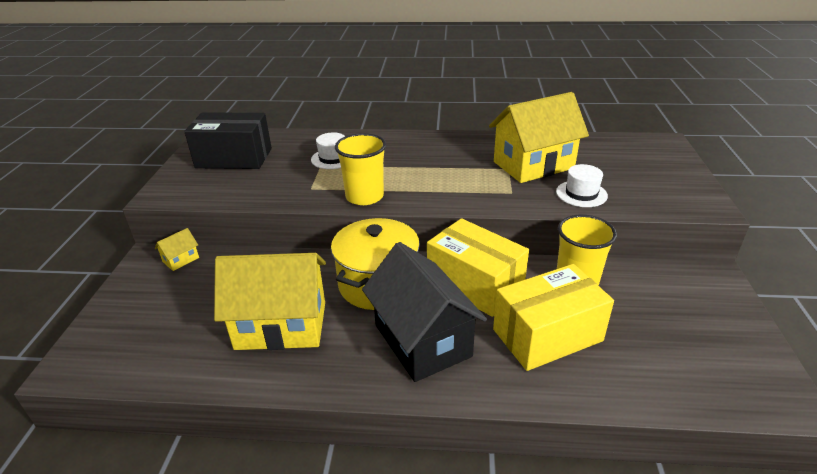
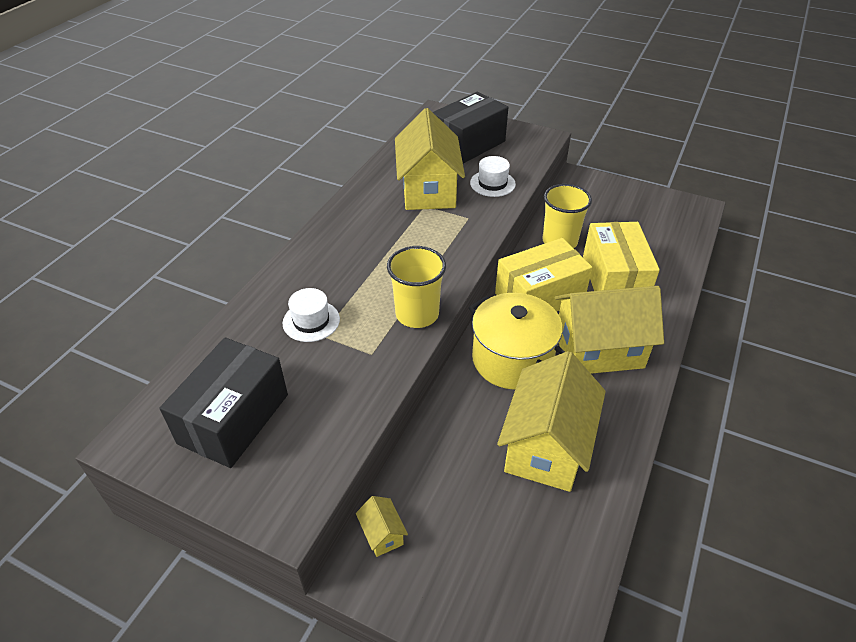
camera: 70 degrees left, 10 degrees up
(422, 340) = (598, 350): black house -> yellow house
(632, 168) = (468, 144): none -> black box

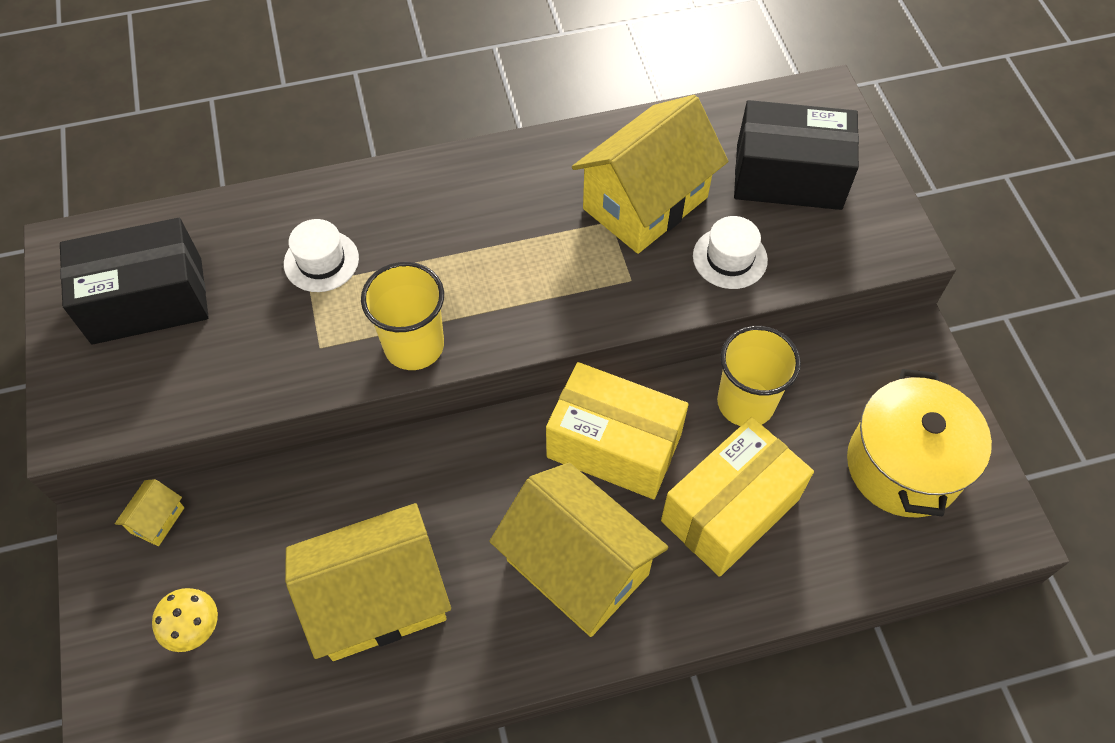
camera: 50 degrees right, 15 degrees up
(485, 556) = (195, 629): none -> yellow mushroom
(512, 359) = (481, 484): yellow pot -> yellow pot (903, 466)

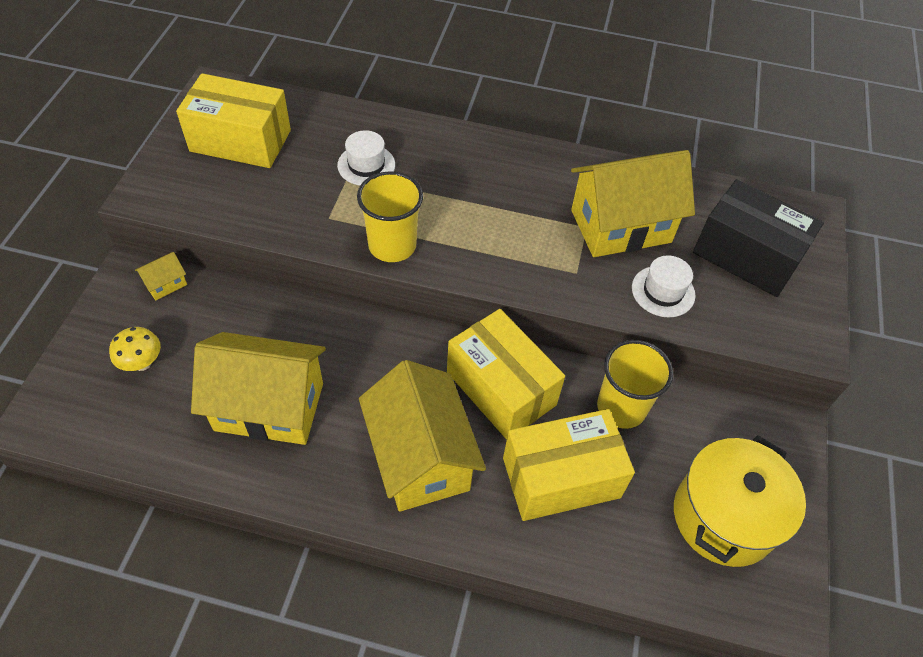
camera: 25 degrees right, 5 degrees down
(147, 300) = (240, 140): black box -> yellow box

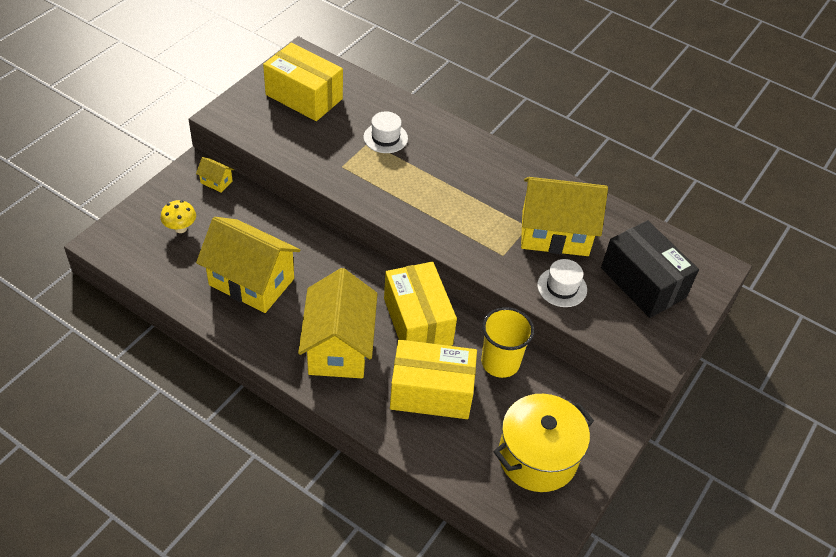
camera: 20 degrees right, 5 degrees down
(165, 284) = (216, 182): yellow house -> yellow house turned 45 degrees clockwise
(392, 245) = (377, 198): yellow cup -> none

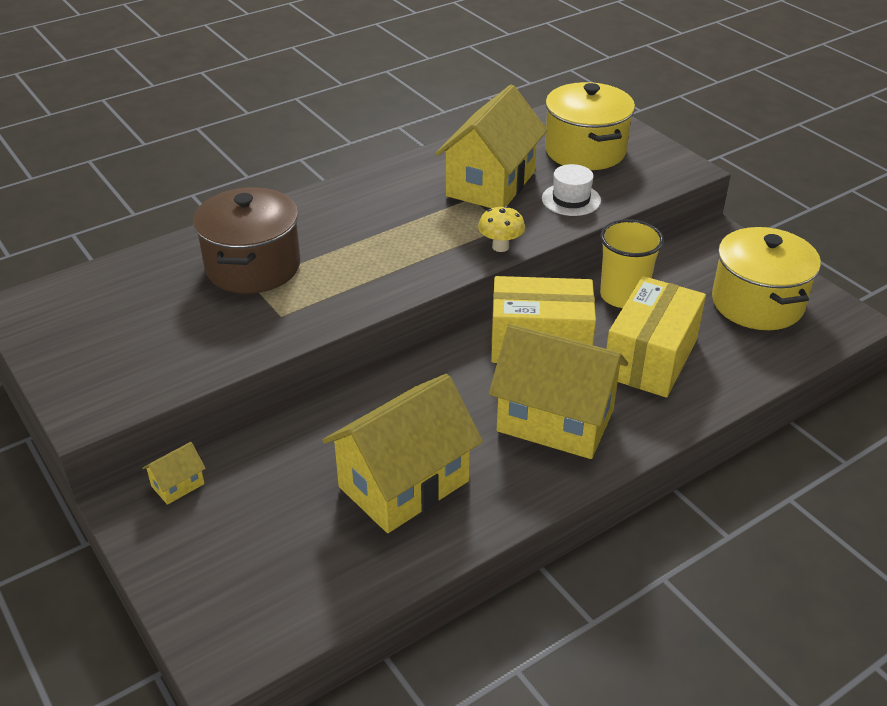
camera: 65 degrees left, 10 degrees down
(180, 228) = (251, 547): yellow mushroom -> yellow mushroom (500, 247)
(304, 96) = (113, 321): yellow box -> none
(385, 138) = (253, 266): white hat -> brown pot
(643, 283) = (585, 151): black box -> yellow pot

